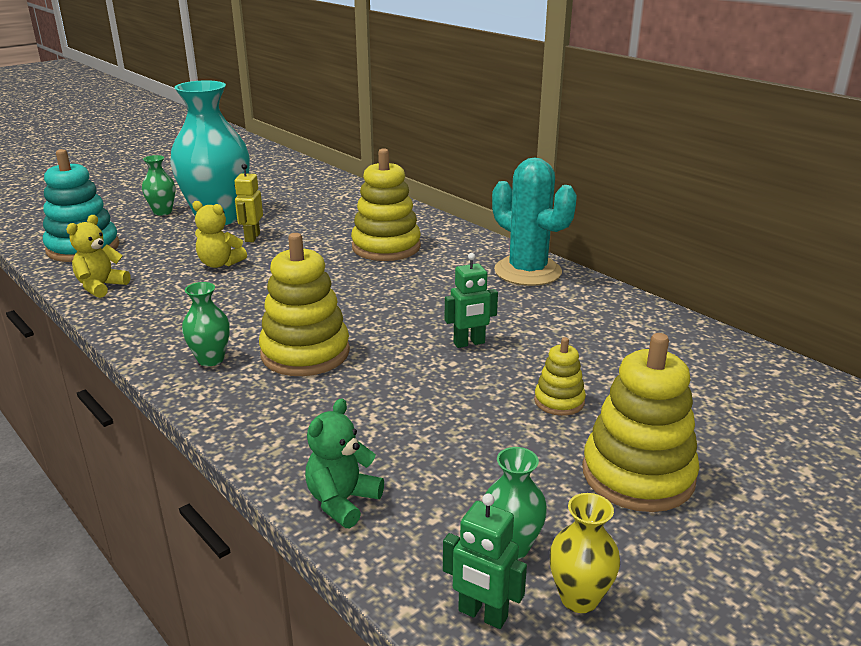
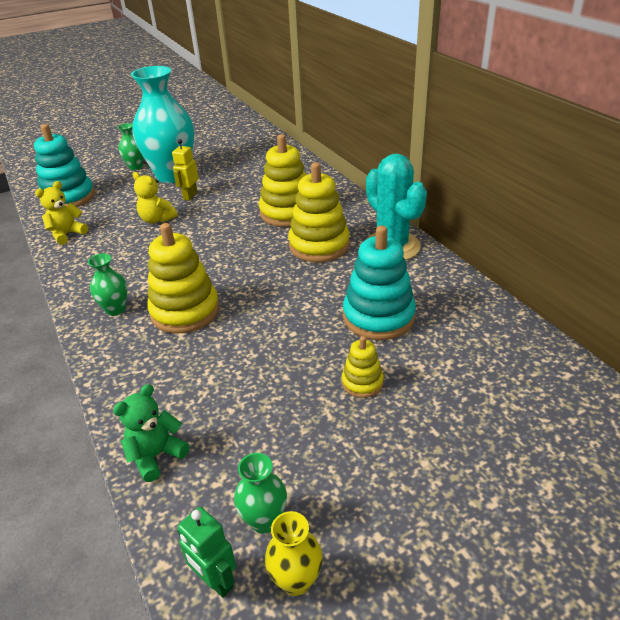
camera: 15 degrees right, 10 degrees up
(469, 343) = (313, 315): green robot -> none
(546, 338) = (378, 317): none -> turquoise stacking toy
(638, 475) = (396, 466): yellow stacking toy -> yellow stacking toy (319, 245)

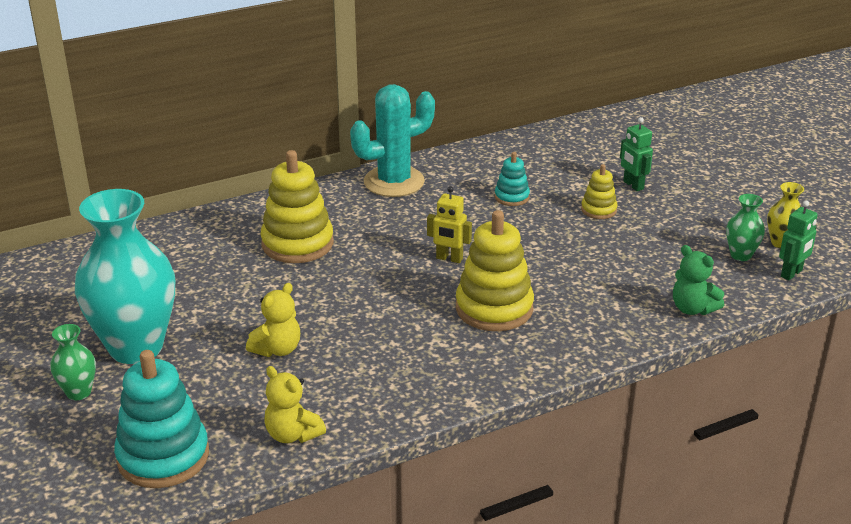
camera: 90 degrees left, 5 degrees down
(116, 309) = (486, 359): green vase -> none
(190, 196) = (216, 324): yellow robot -> yellow robot (449, 258)
(319, 245) = (380, 224): yellow stacking toy -> none
(378, 317) = (512, 197): turquoise stacking toy -> turquoise stacking toy, size x0.52
(428, 416) = (633, 185): none -> green robot

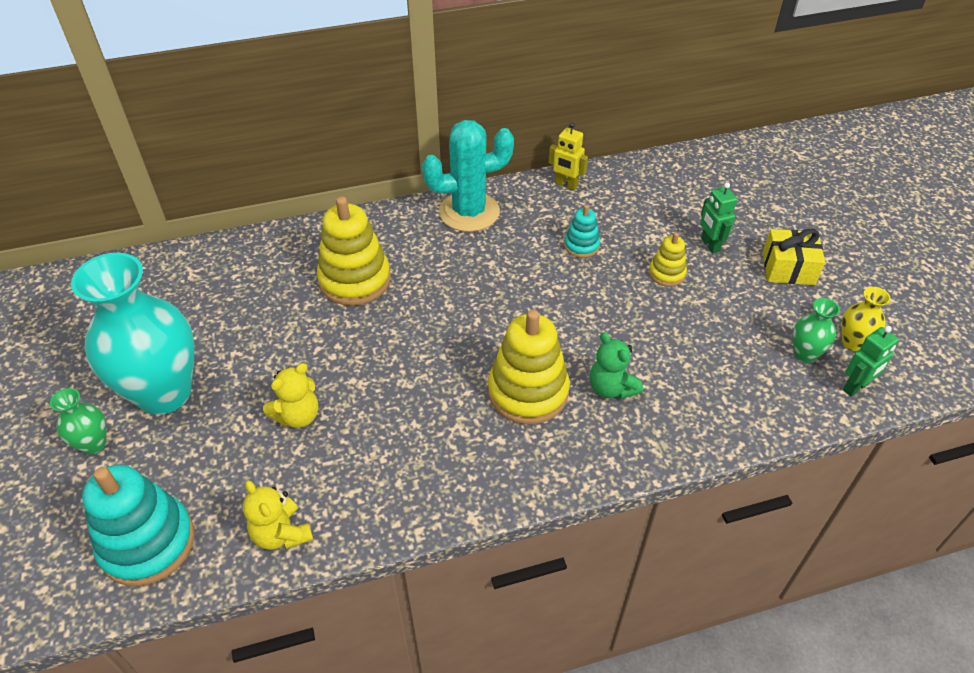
camera: 10 degrees right, 15 degrees up
(449, 258) = (499, 319): yellow robot -> yellow robot (566, 185)
(692, 308) = (737, 421): green teddy bear -> green teddy bear (611, 388)
(710, 195) = (788, 268): none -> yellow gift

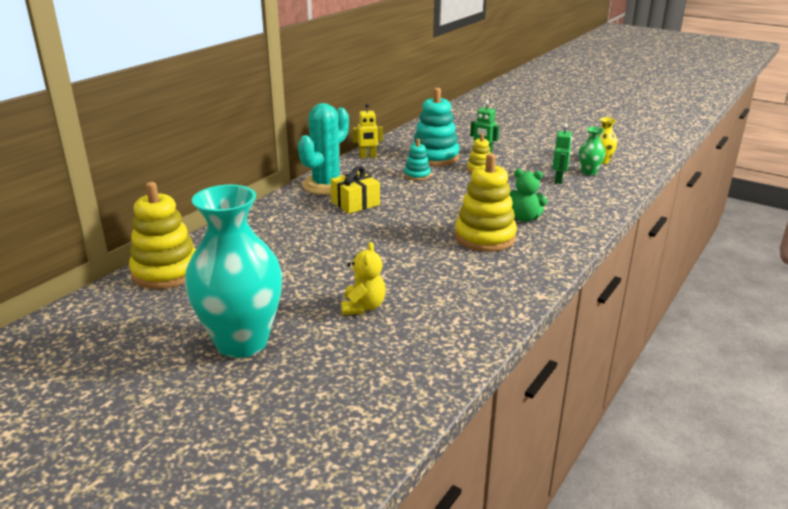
camera: 40 degrees left, 20 degrees down
(93, 444) = (225, 392): green vase -> none
(148, 543) = (358, 413): turquoise stacking toy -> turquoise stacking toy (435, 157)
(281, 534) = (443, 359): yellow teddy bear -> none
(355, 280) = (298, 237): yellow stacking toy -> yellow stacking toy (166, 272)
(788, 268) = (533, 148): yellow gift -> yellow gift (355, 203)
(855, 387) = (627, 174): green robot -> green robot (559, 180)

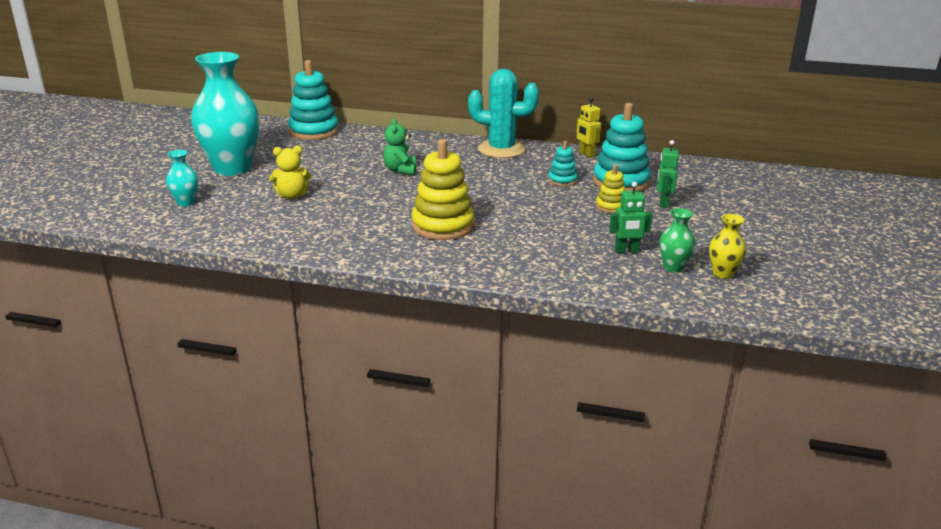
camera: 70 degrees right, 0 degrees up
(166, 272) = (313, 131): yellow stacking toy -> turquoise stacking toy
(333, 387) = (186, 203): none -> turquoise vase
(355, 203) = (473, 166): yellow gift -> none
(524, 218) = (502, 240): green teddy bear -> green teddy bear (400, 170)

